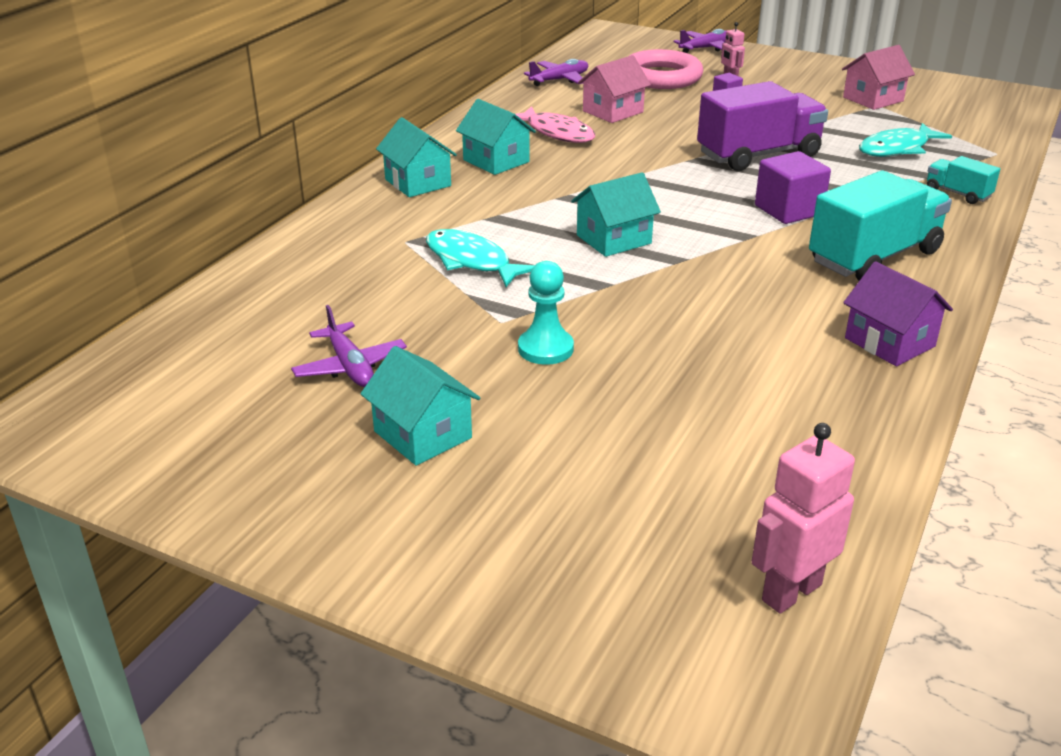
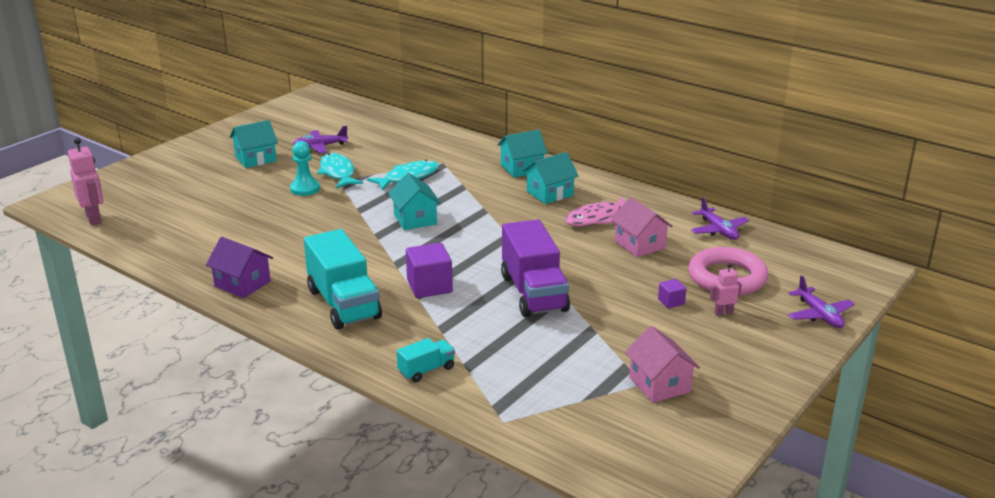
camera: 100 degrees right, 5 degrees down
(889, 342) = (242, 284): purple house -> purple house turned 60 degrees clockwise
(897, 149) = (528, 365): turquoise fish -> turquoise fish (338, 173)

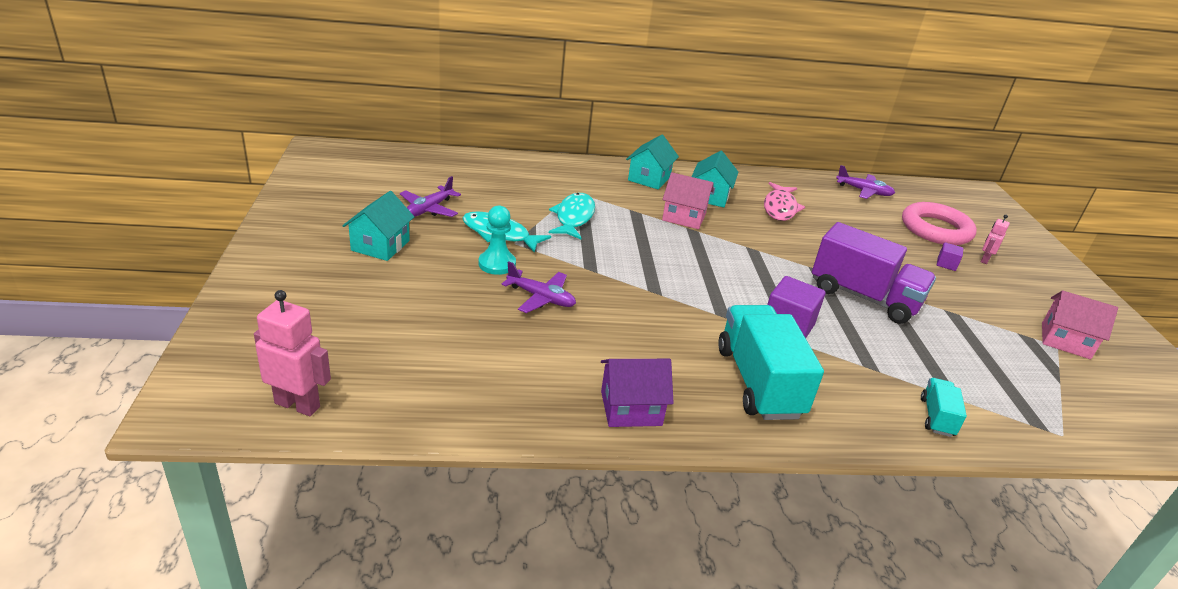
camera: 45 degrees left, 5 degrees up
(343, 304) = (758, 382): turquoise truck -> turquoise truck turned 120 degrees counterclockwise
(415, 219) = (655, 260): turquoise house -> none
(639, 244) = (844, 221): pink house -> pink house (684, 217)
(819, 315) = (1024, 238): purple plane -> purple plane (541, 298)

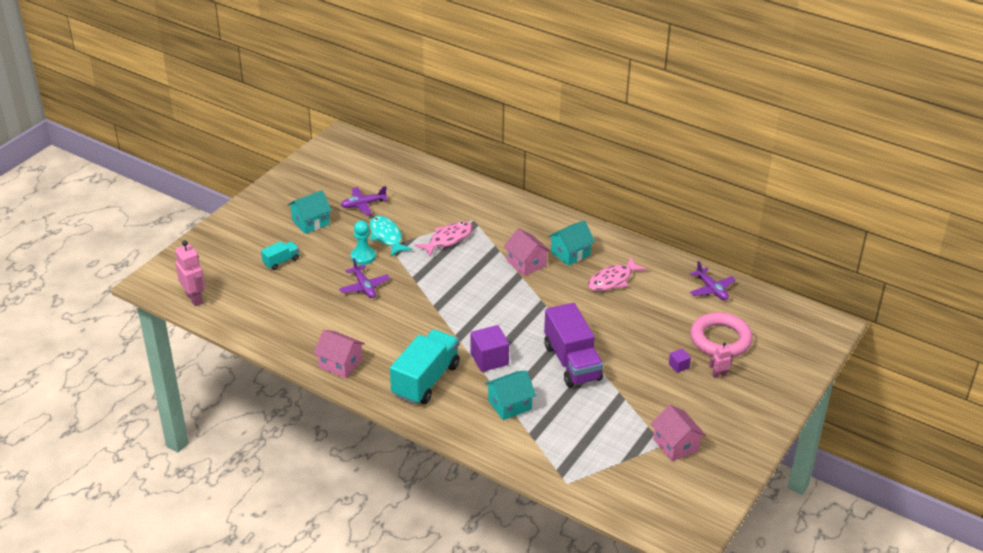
camera: 40 degrees right, 5 degrees up
(573, 217) = (448, 239): turquoise fish -> pink fish
(631, 408) = (340, 363): purple house -> pink house
(649, 178) = (542, 225): turquoise house -> turquoise house (509, 405)
(936, 417) = (503, 440): turquoise truck -> turquoise truck (281, 261)

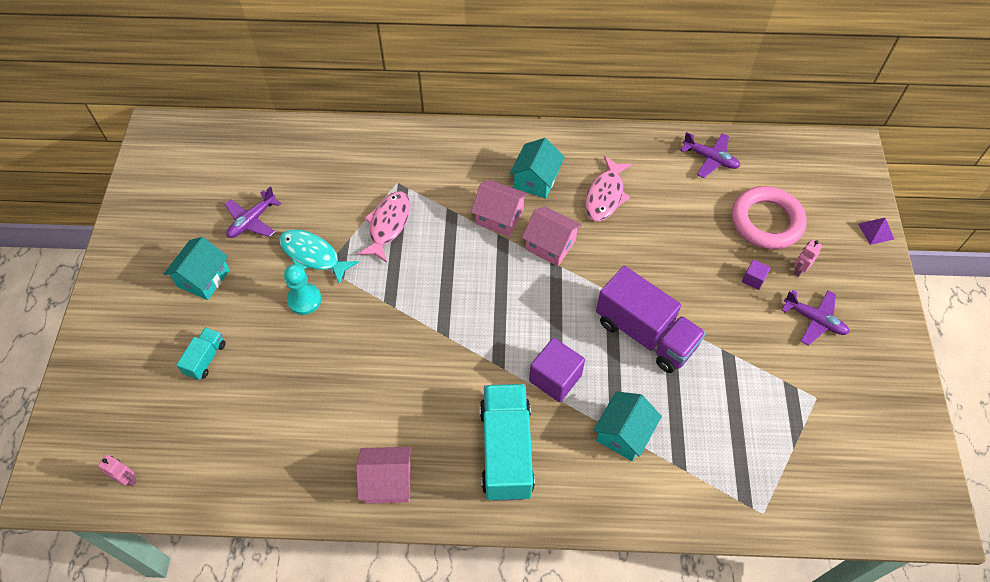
camera: 30 degrees left, 20 degrees up
(194, 298) = (128, 479): pink robot -> pink robot, size x0.56
(364, 287) = (337, 346): purple plane -> purple plane (814, 320)
(675, 445) = (828, 390): pink house -> pink house (550, 245)
(802, 378) = (876, 231): none -> purple pyramid

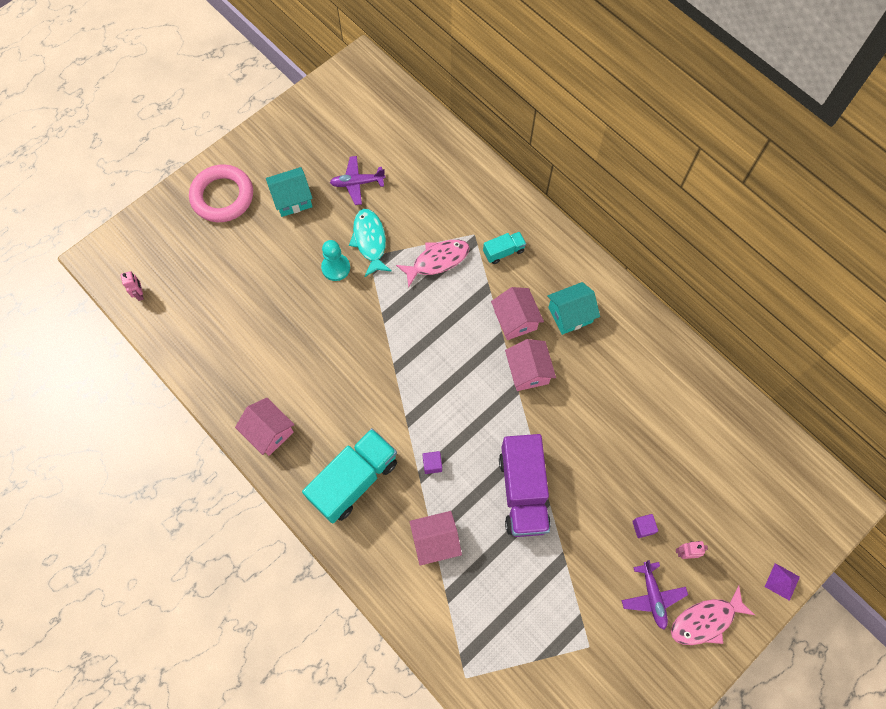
camera: 45 degrees right, 10 degrees up
(206, 359) = (245, 256): turquoise truck -> turquoise truck (503, 252)
(555, 378) = (432, 464): purple cube -> purple cube, size x0.51
(605, 195) = (607, 370): pink fish -> pink fish (706, 620)
(623, 433) = (435, 541): turquoise house -> pink house
(710, 159) = (718, 411): purple plane -> none
(766, 221) = (704, 496): pink ring -> pink ring (222, 196)

